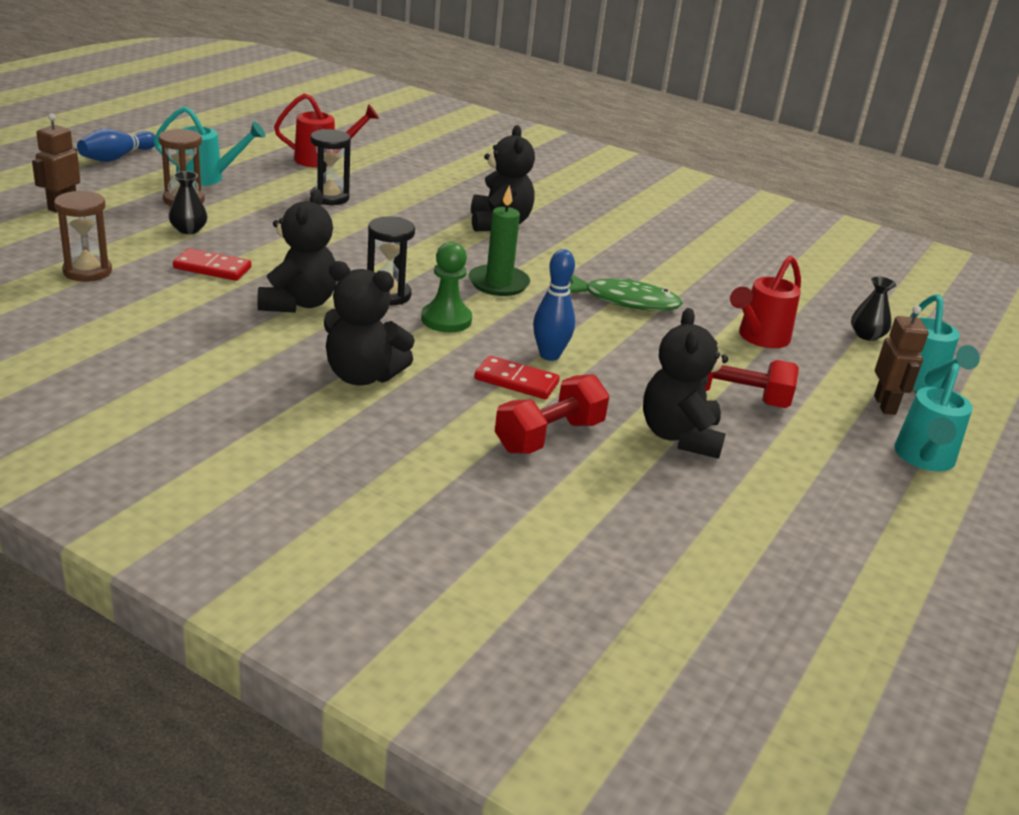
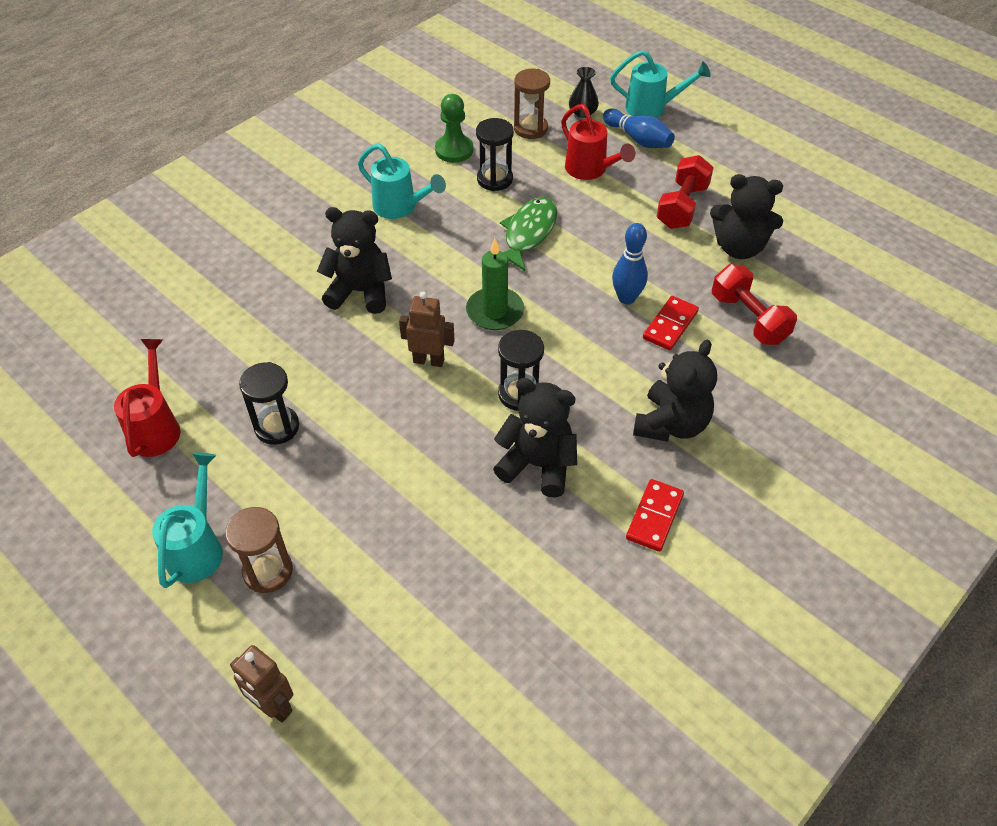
camera: 75 degrees left, 20 degrees up
(87, 272) = (465, 658): brown hourglass -> brown hourglass (530, 129)
(117, 157) = (105, 657): blue bowling pin -> blue bowling pin (638, 139)
(188, 229) = (356, 563): black vase -> none
(212, 268) = (458, 538): red domino -> red domino (654, 517)
(446, 320) = (567, 357): green pawn -> green pawn (454, 150)
(702, 283) = (494, 179): none -> black hourglass
(885, 405) = (684, 134): brown robot -> brown robot (429, 360)
(923, 459) = (749, 138): turquoise watering can -> turquoise watering can (400, 207)

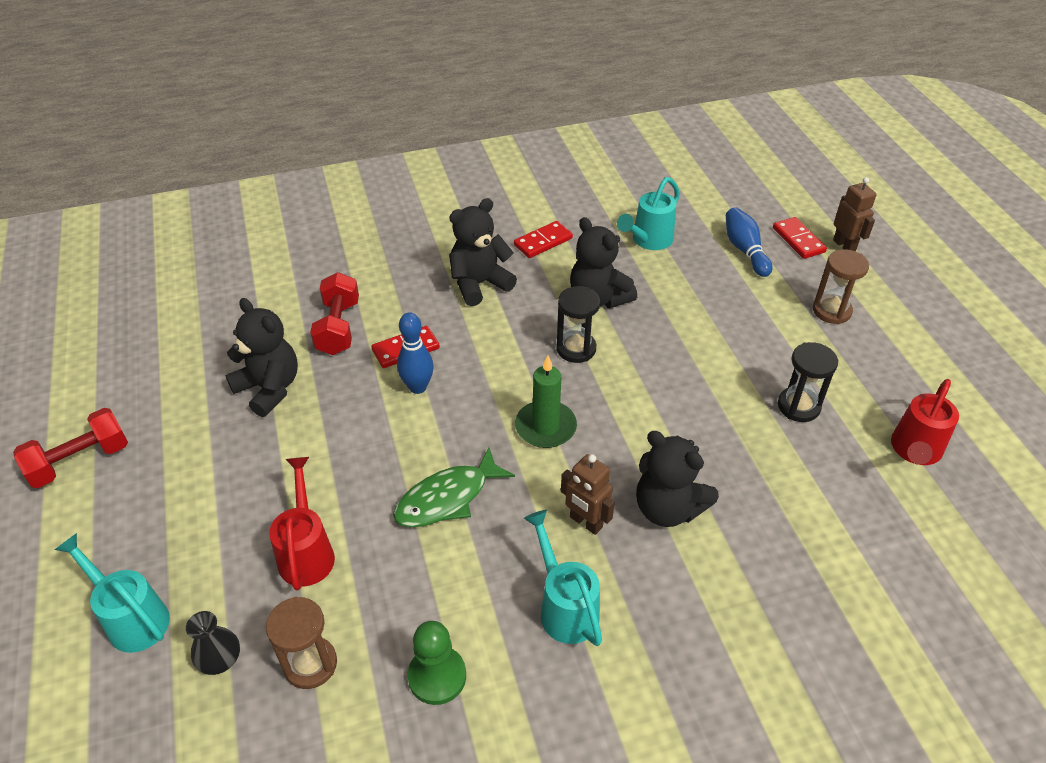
camera: 150 degrees left, 5 degrees down
(198, 548) = (884, 344): turquoise watering can -> turquoise watering can (648, 240)
(340, 686) = (798, 240): none -> red domino
(429, 360) = (636, 407): brown robot -> brown robot (585, 522)
(494, 179) = (424, 595): black hourglass -> none
(638, 139) = (206, 572): blue bowling pin -> blue bowling pin (745, 250)
(682, 206) = (266, 455): red dumbbell -> red dumbbell (80, 461)

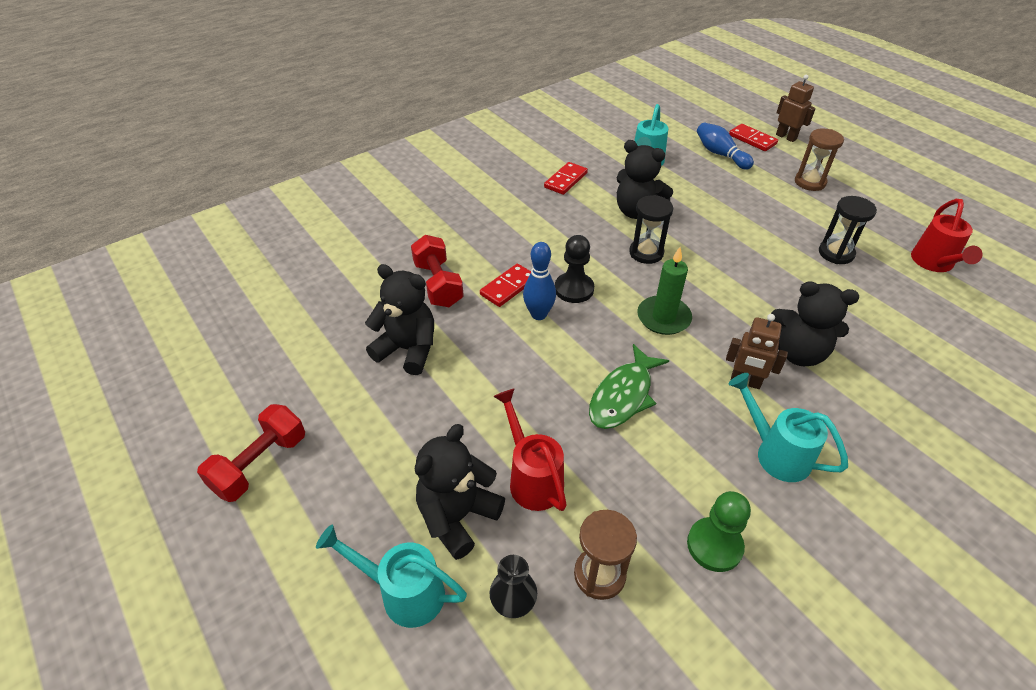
camera: 20 degrees left, 0 degrees up
(471, 369) = (574, 289): none -> black pawn
(479, 284) = (536, 222): black teddy bear -> black teddy bear (457, 516)

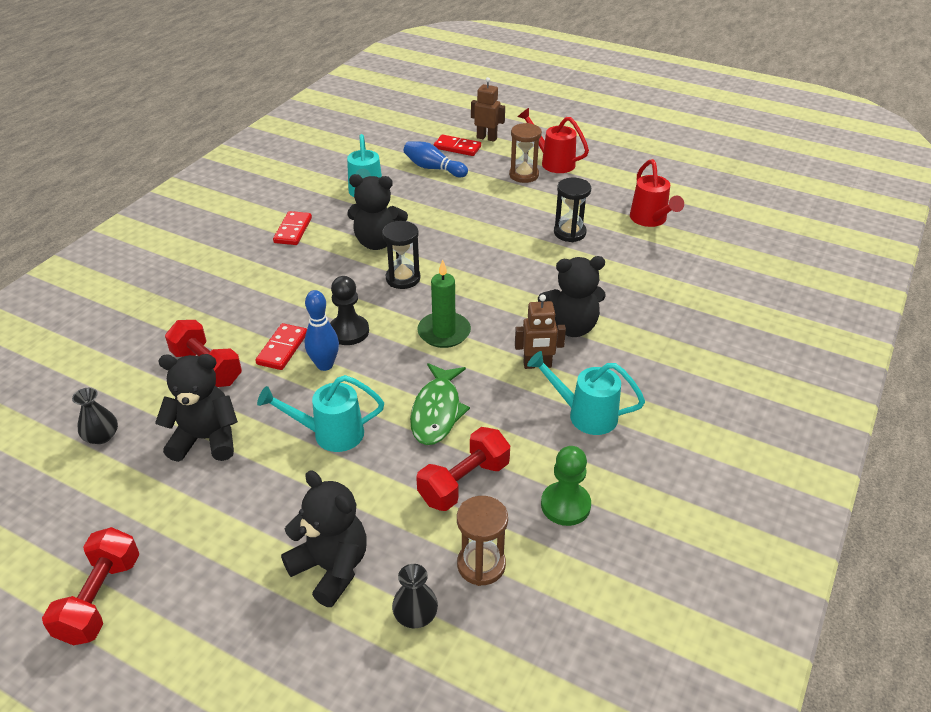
camera: 25 degrees left, 5 degrees down
(329, 318) = (101, 436): none -> black vase
(404, 592) = (311, 650): turquoise watering can -> turquoise watering can (330, 434)
(457, 516) = (331, 568): black teddy bear -> black teddy bear turned 120 degrees clockwise
(532, 478) = (386, 510): red watering can -> red watering can (553, 162)
(619, 479) = (464, 482): none -> red dumbbell

